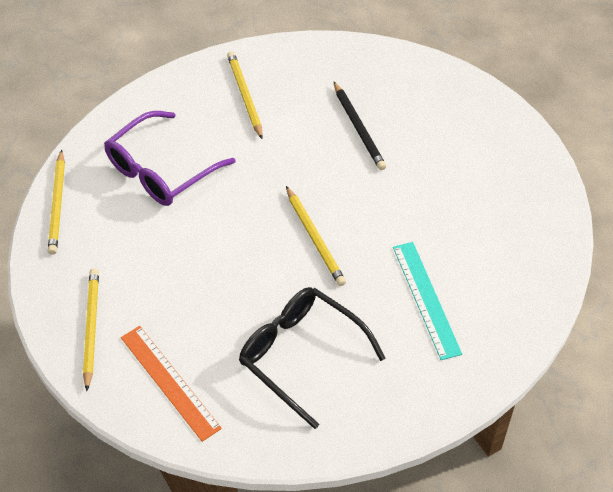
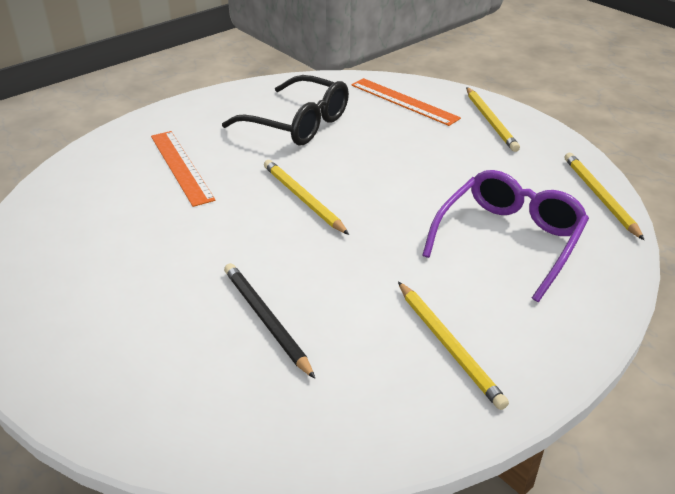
camera: 170 degrees right, 15 degrees down
(426, 299) = (181, 166): turquoise ruler -> orange ruler

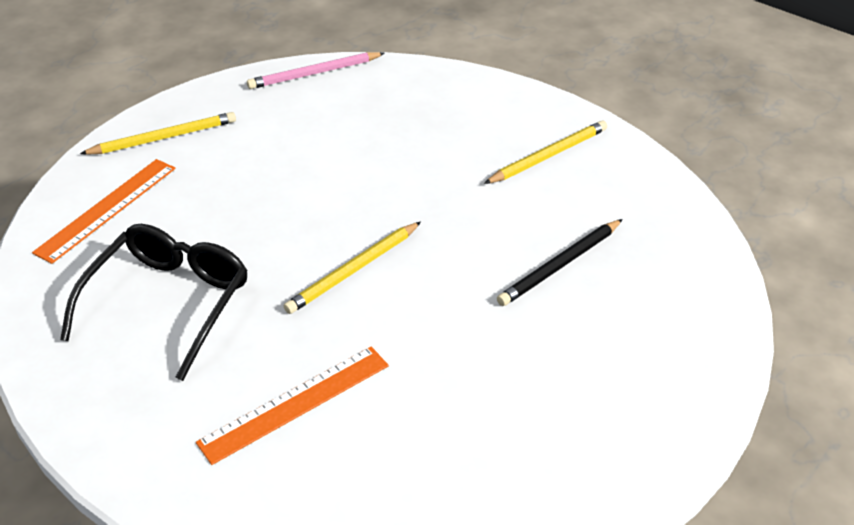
camera: 100 degrees left, 5 degrees up
(509, 240) = (396, 125): purple glasses -> none
(599, 197) = (314, 73): yellow pencil -> pink pencil

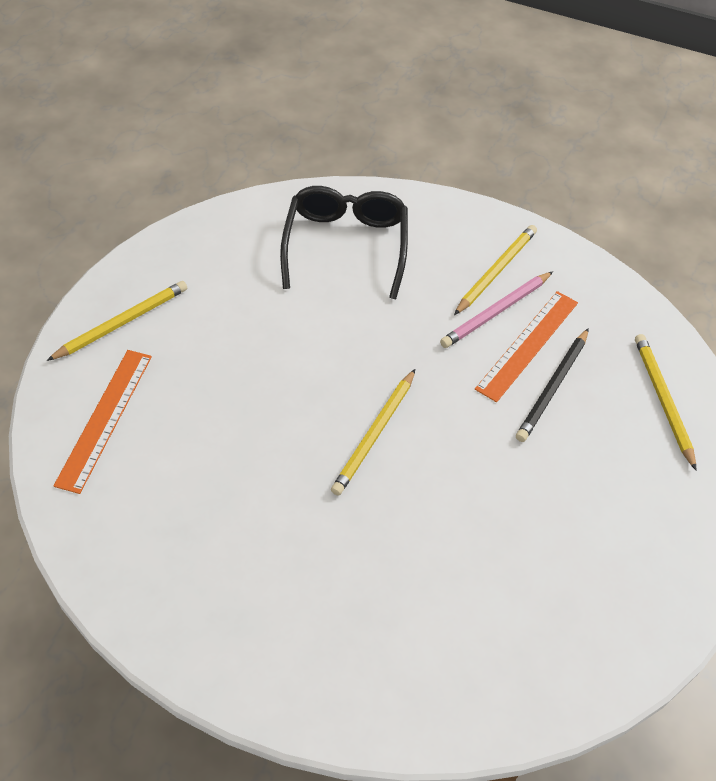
camera: 20 degrees left, 10 degrees up
(169, 303) = (218, 510): black glasses -> black glasses (346, 246)
(295, 403) = (384, 587): orange ruler -> orange ruler (528, 345)
(314, 73) = (239, 217): pink pencil -> pink pencil (496, 312)
(678, 299) = (662, 400): none -> yellow pencil

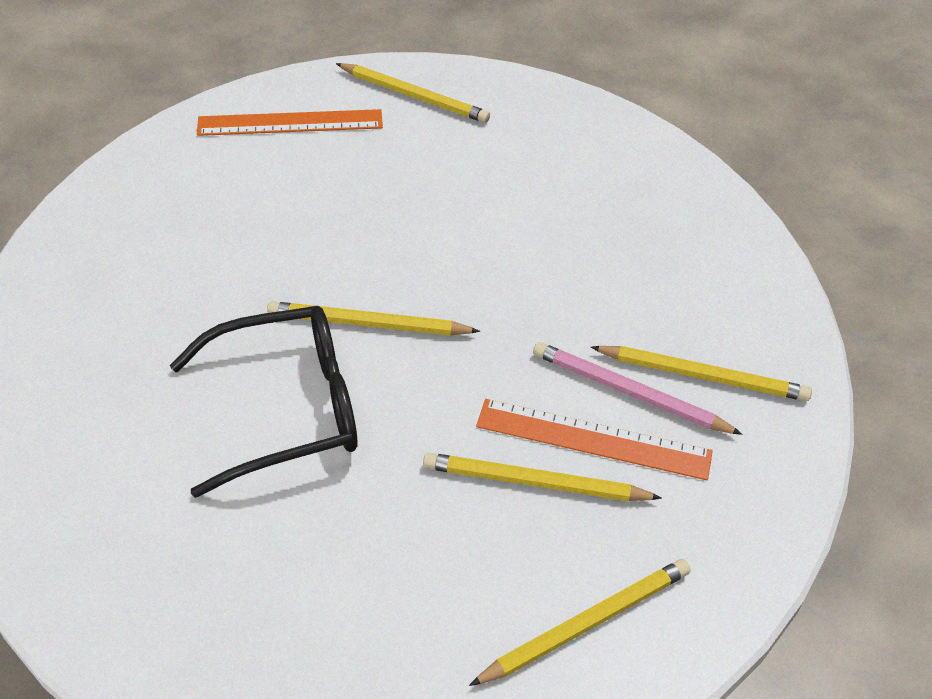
camera: 70 degrees right, 5 degrees down
(346, 246) = (640, 224): black glasses -> black glasses (287, 409)
(553, 387) = (535, 483): black pencil -> yellow pencil

